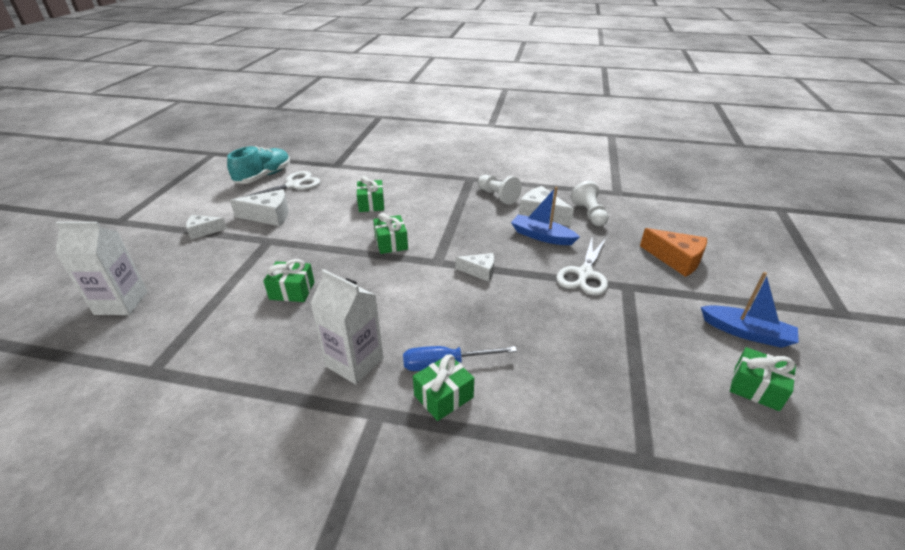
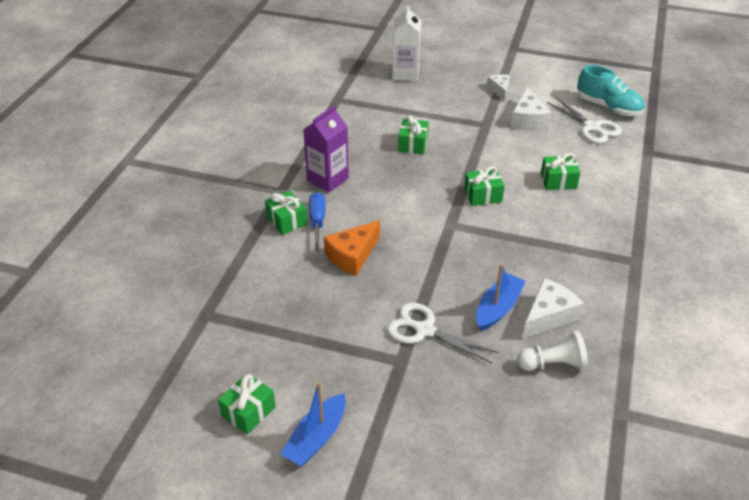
camera: 95 degrees right, 5 degrees up
(354, 362) = (328, 179): white carton -> purple carton
(479, 271) = (433, 252): white cheese -> none
(497, 196) = (590, 282): white pawn -> none
(676, 259) = (448, 424): orange cheese -> orange cheese (352, 256)

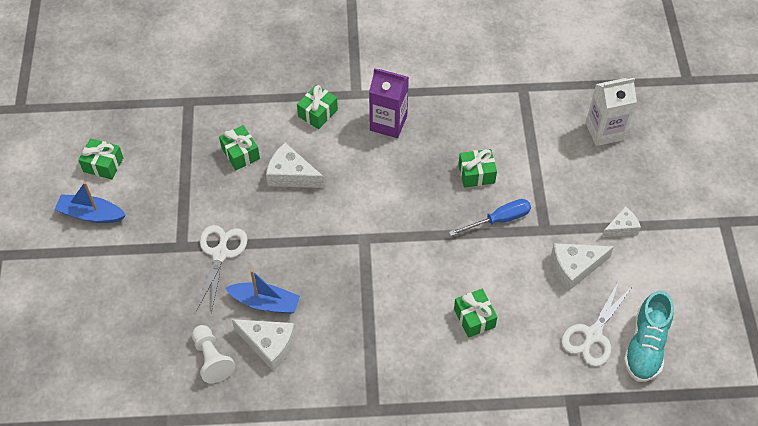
camera: 70 degrees right, 15 degrees up
(317, 223) = (323, 136): blue screwdriver -> blue screwdriver (499, 220)
(352, 256) = (291, 175): orange cheese -> white cheese
(483, 195) = (420, 255): green gift -> green gift (240, 153)

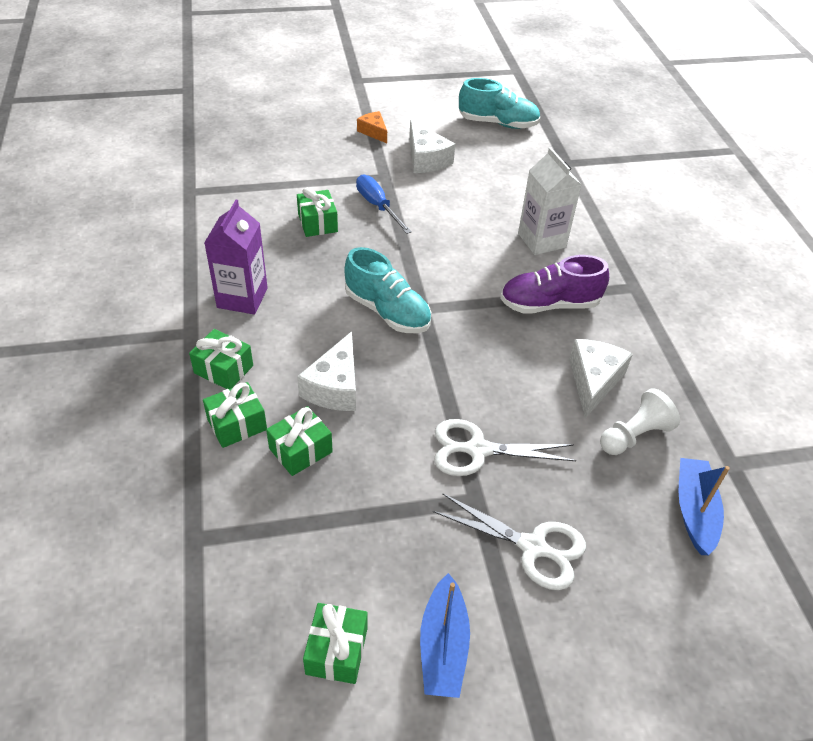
camera: 100 degrees left, 10 degrees down
(265, 302) = (537, 391): blue boat -> blue boat (694, 511)
(358, 333) = (549, 304): none -> purple shoe
(363, 214) = (387, 311): none -> turquoise shoe
(474, 318) = (502, 221): green gift -> green gift (237, 424)
(593, 335) = (496, 150): white scissors -> white scissors (532, 547)
(604, 131) = (254, 139): white carton -> white carton (541, 240)
(621, 227) = (374, 132): white cheese -> orange cheese

